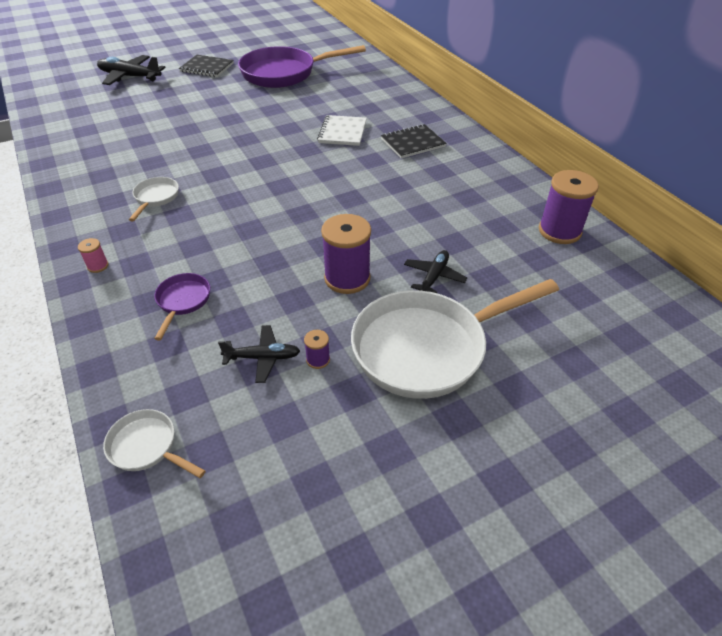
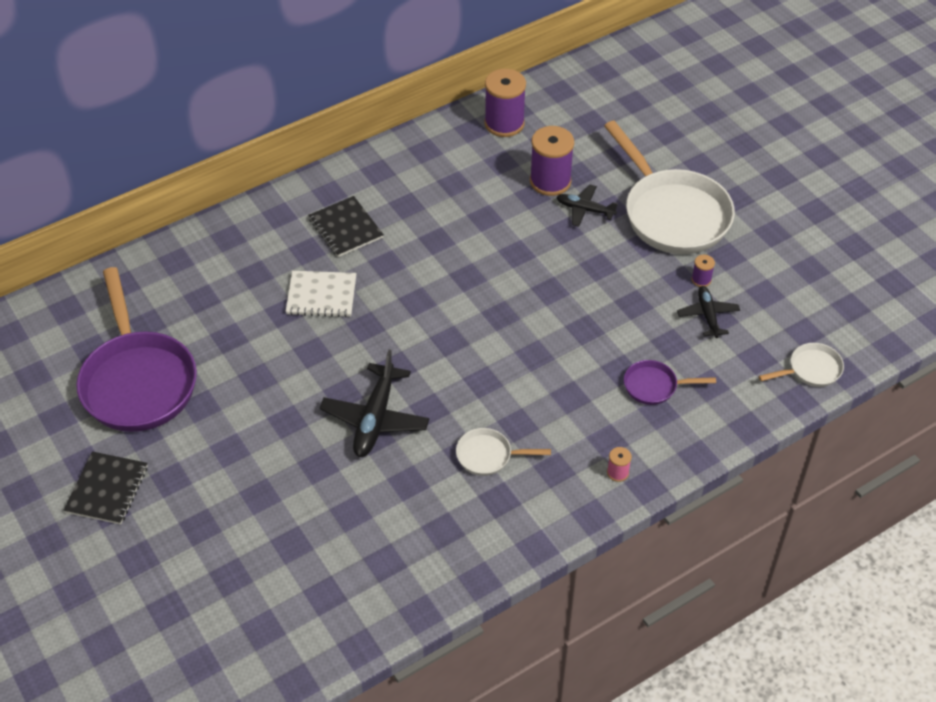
camera: 95 degrees left, 5 degrees up
(130, 77) = (137, 594): black plane -> black plane (375, 419)
(147, 447) = (811, 370): white pan -> white pan turned 135 degrees counterclockwise
(347, 278) = (598, 269): purple spool -> purple spool (550, 181)

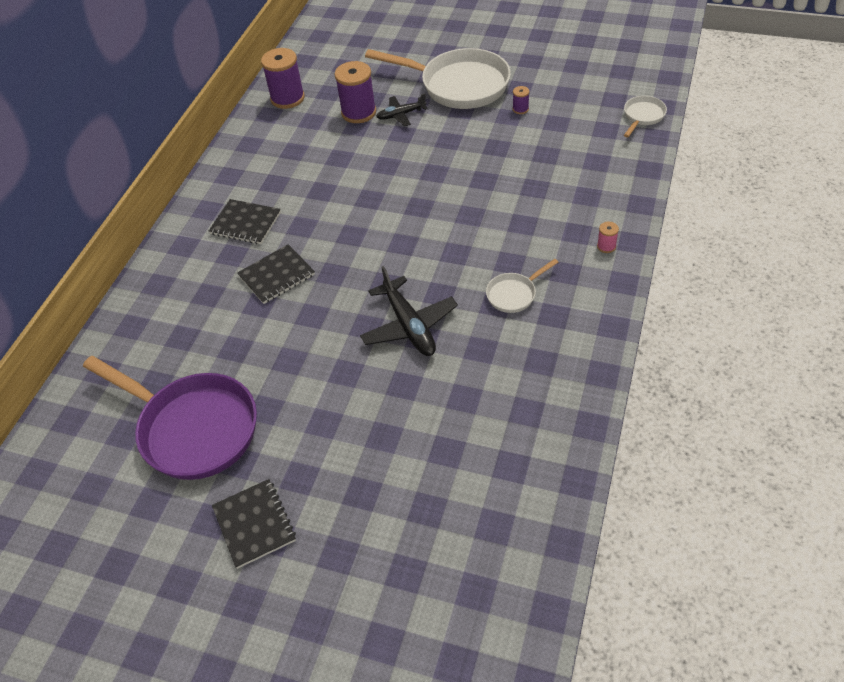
camera: 35 degrees left, 0 degrees up
(321, 295) = (276, 275): white notebook -> black notebook
(654, 386) = (566, 183): purple pan -> none
(707, 315) = (548, 125): black plane -> none

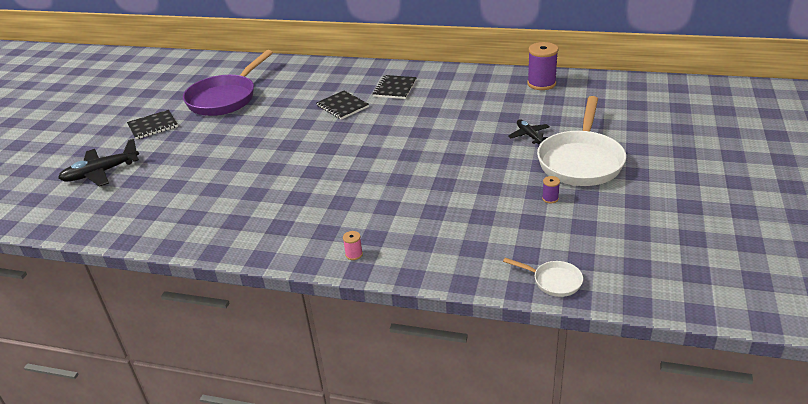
camera: 85 degrees right, 15 degrees down
(358, 112) = (528, 116): purple spool -> none
(409, 326) = (284, 161): black plane -> black plane (100, 173)
(514, 294) = (306, 206): white pan -> none

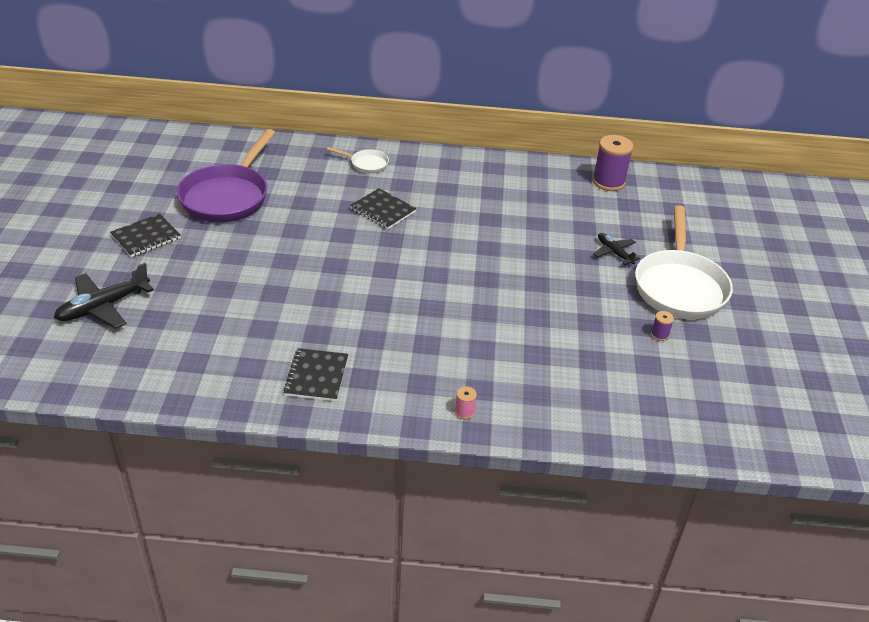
camera: 15 degrees left, 5 degrees up
(395, 88) = (439, 185): black notebook -> black notebook (316, 376)
(553, 281) = (690, 437): white pan -> white pan (366, 164)

